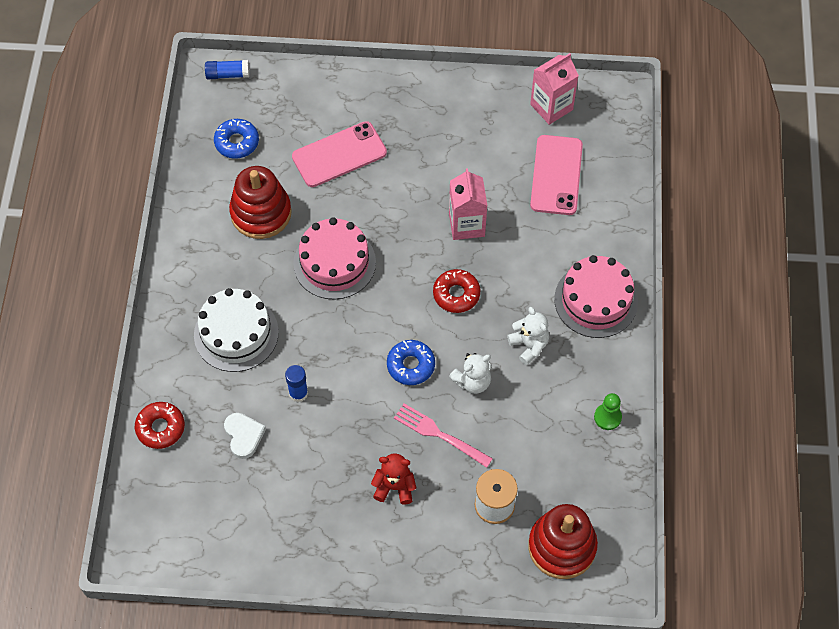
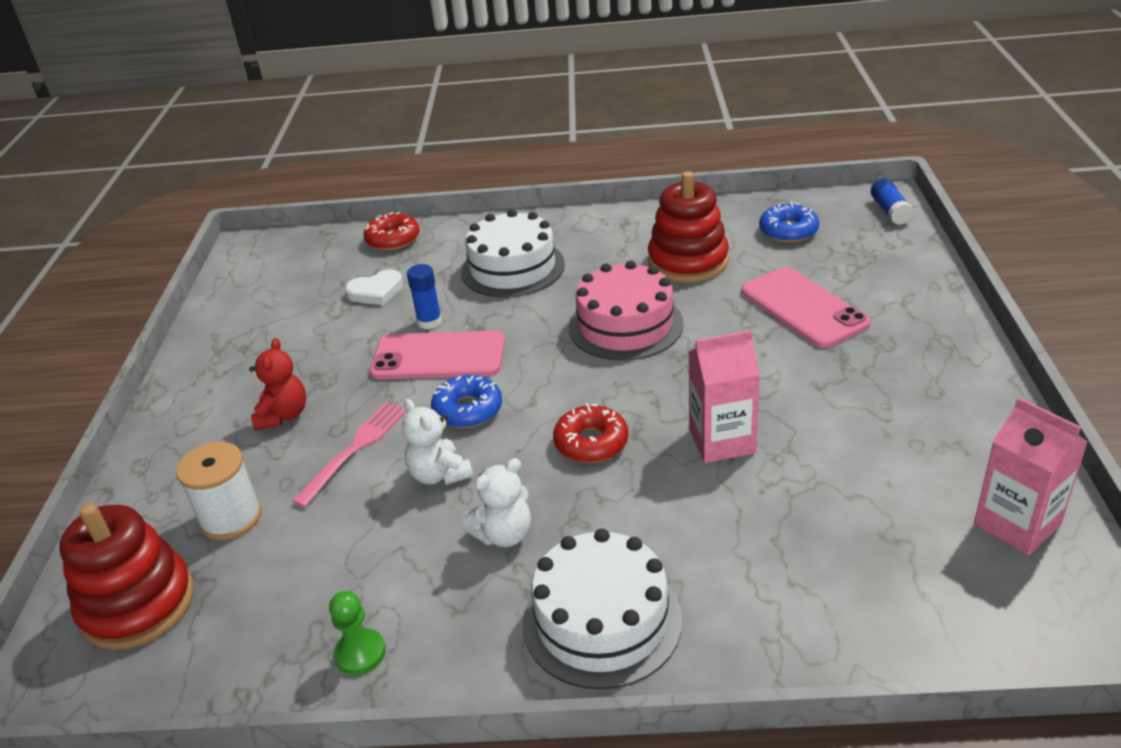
camera: 90 degrees right, 25 degrees down
(556, 175) = (862, 543): pink phone -> pink phone (438, 357)
(596, 300) = (602, 620): pink cake -> white cake

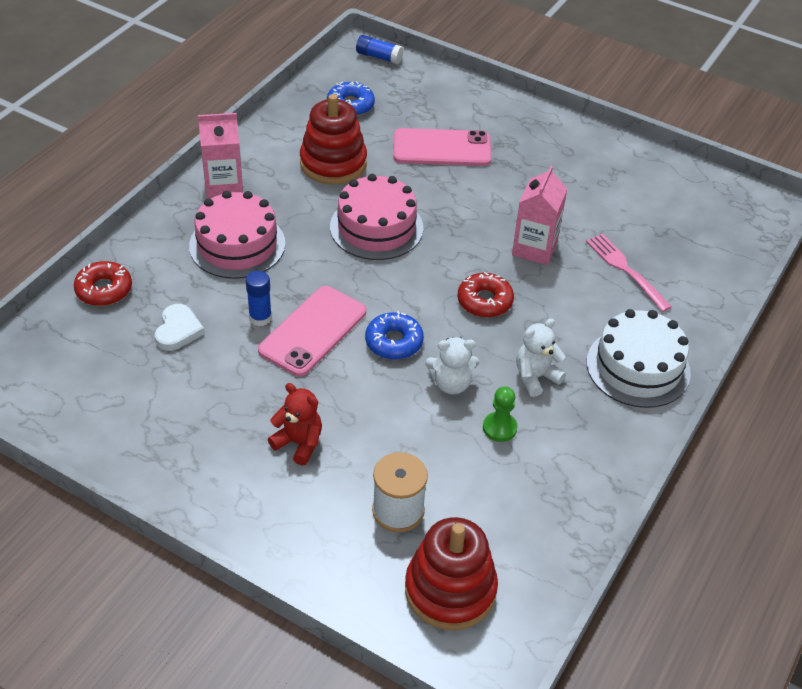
camera: 65 degrees left, 10 degrees up
(355, 449) = (382, 416): pink fork -> pink fork (625, 270)
(360, 653) = (586, 482): green pawn -> green pawn (499, 428)
(504, 534) = (535, 377): white teddy bear -> white teddy bear turned 120 degrees counterclockwise
(513, 268) = (237, 245): white cake -> pink cake
(1017, 524) = (686, 189): pink carton -> pink carton (224, 186)

